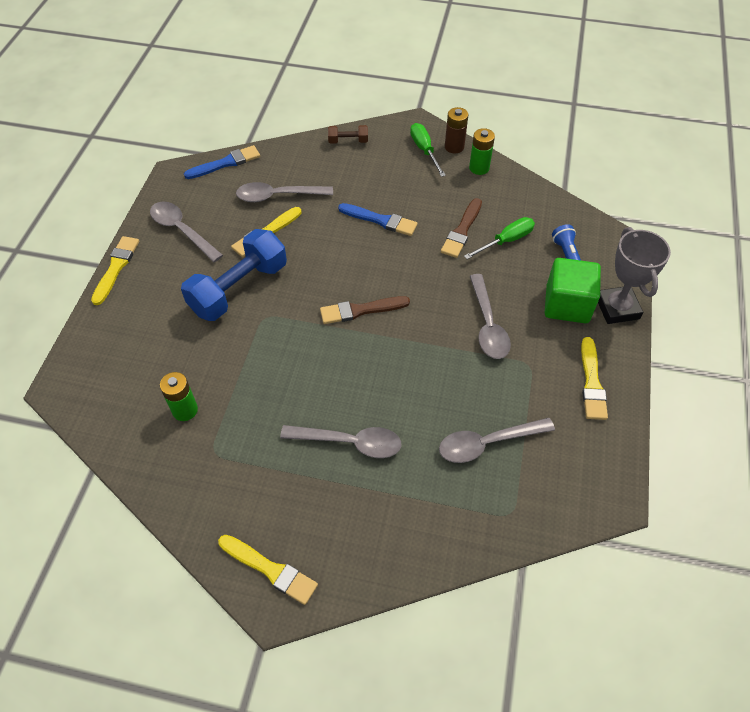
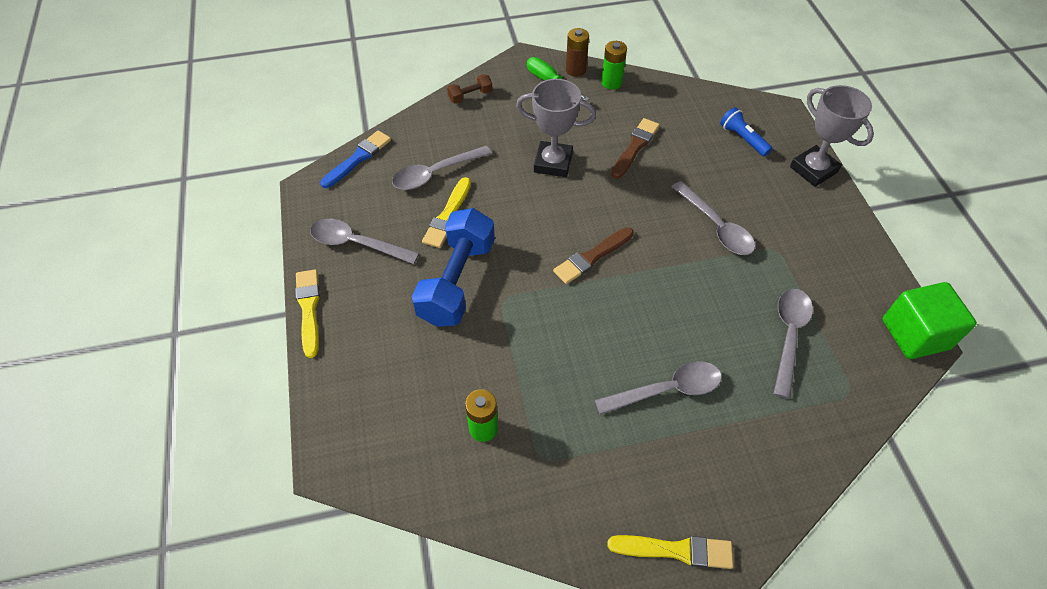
camera: 25 degrees left, 0 degrees up
(380, 220) = (553, 163): blue brush -> grey trophy
(462, 231) = (635, 147): brown brush -> brown brush turned 150 degrees counterclockwise
(488, 443) = (788, 336): grey spoon -> grey spoon turned 150 degrees clockwise
(506, 241) = (680, 142): green screwdriver -> none
(567, 304) = (770, 182): green cube -> green cube (915, 334)
(592, 382) = (837, 244): yellow brush -> none

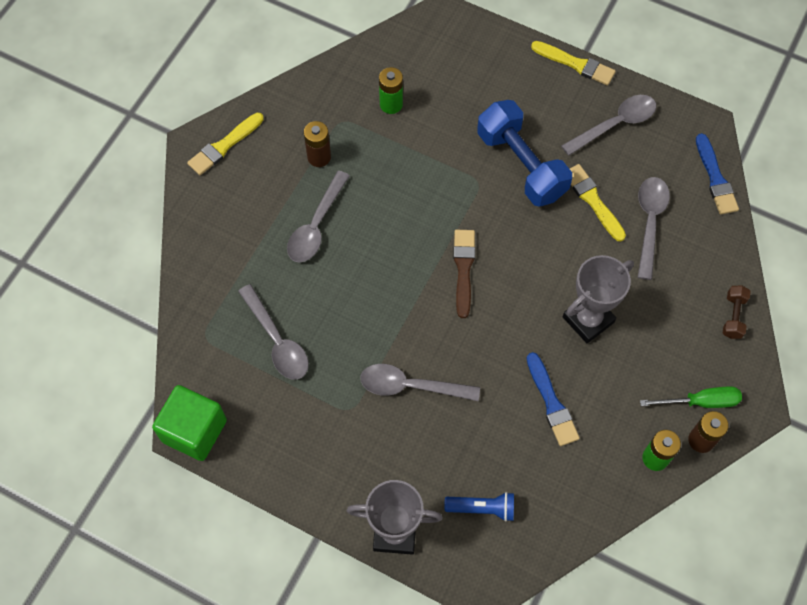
camera: 130 degrees right, 10 degrees up
(600, 445) = (319, 157): none -> brown battery
(635, 147) = (551, 403): brown brush -> blue brush

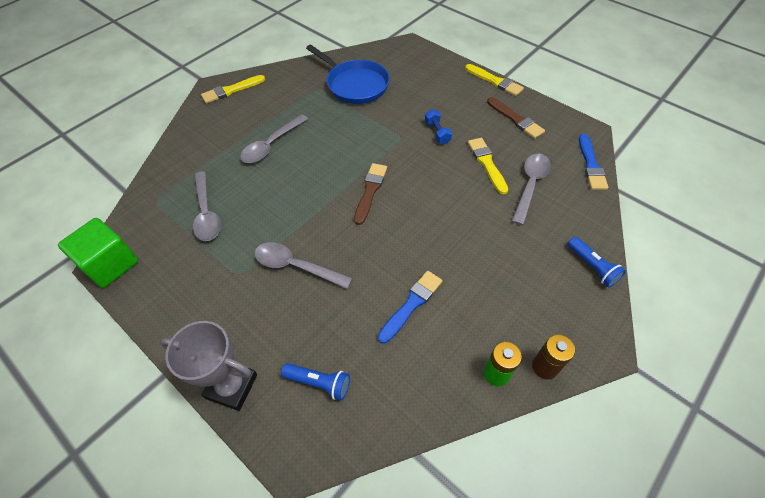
camera: 15 degrees right, 10 degrees down
(319, 157) = (292, 106): brown battery -> none
(391, 104) = (355, 85): green battery -> blue pan
(521, 165) = (437, 132): blue dumbbell -> blue dumbbell, size x0.44
(551, 403) = (411, 304): blue brush -> blue brush turned 135 degrees counterclockwise
(588, 319) = (461, 245): grey trophy -> none
(615, 124) = (516, 119): grey spoon -> brown brush
(701, 402) = (550, 332): green screwdriver -> none
(733, 316) = (592, 267): brown dumbbell -> blue flashlight

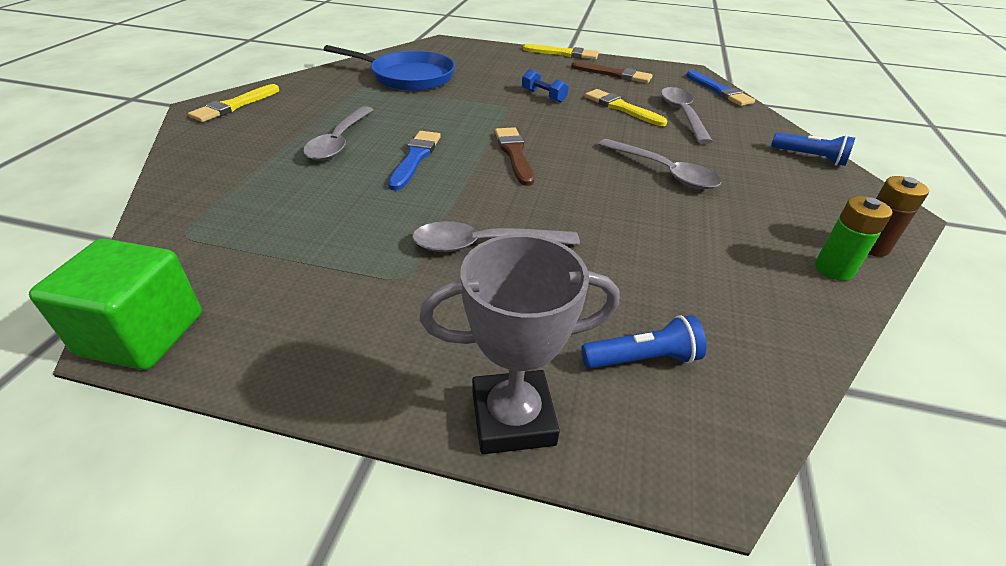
camera: 30 degrees left, 15 degrees down
(206, 213) = (291, 226): grey spoon -> grey spoon (663, 172)
(411, 304) = (671, 238): blue brush -> blue brush (415, 158)

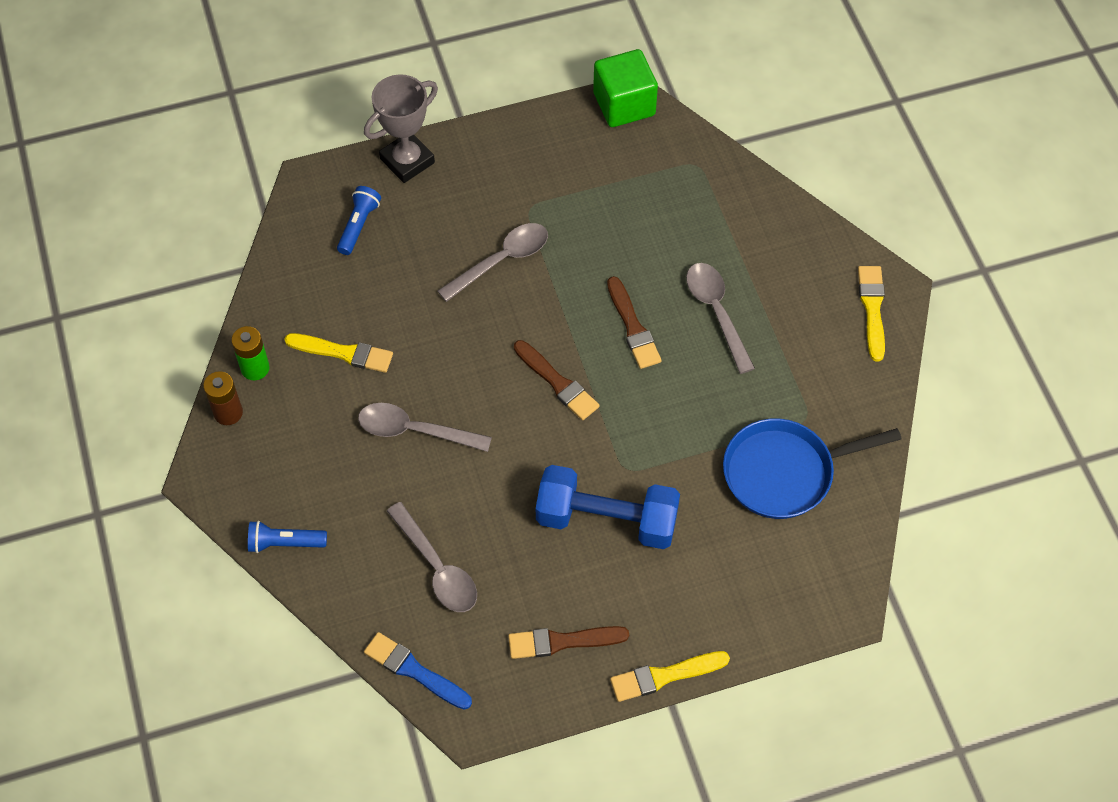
camera: 150 degrees right, 20 degrees up
(415, 158) = (633, 327): blue brush -> brown brush
(543, 96) = (606, 520): blue dumbbell -> blue dumbbell, size x2.25
(621, 108) = (508, 543): yellow brush -> yellow brush (343, 353)
(642, 359) = (359, 225): blue flashlight -> blue flashlight turned 150 degrees clockwise

